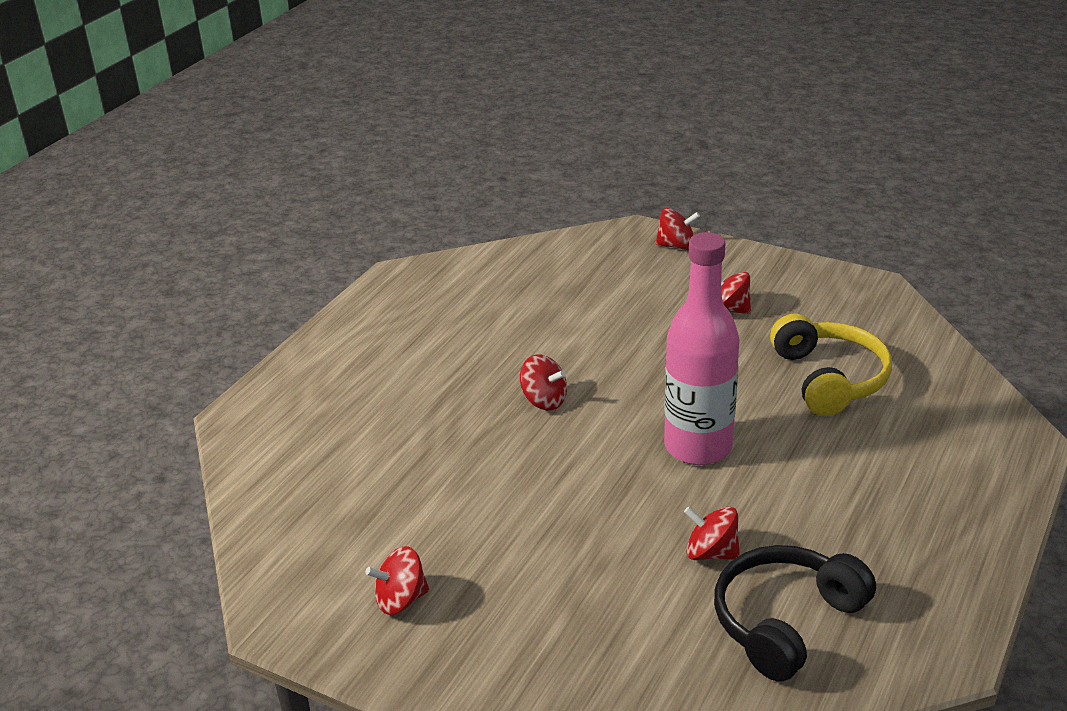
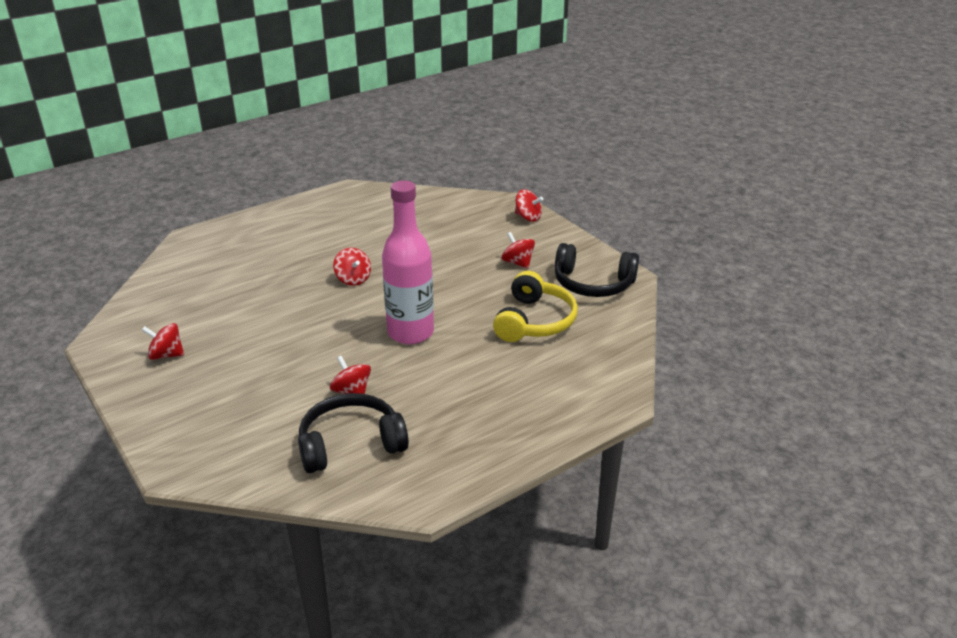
camera: 25 degrees right, 0 degrees up
(844, 308) = (593, 283): none -> black headphones

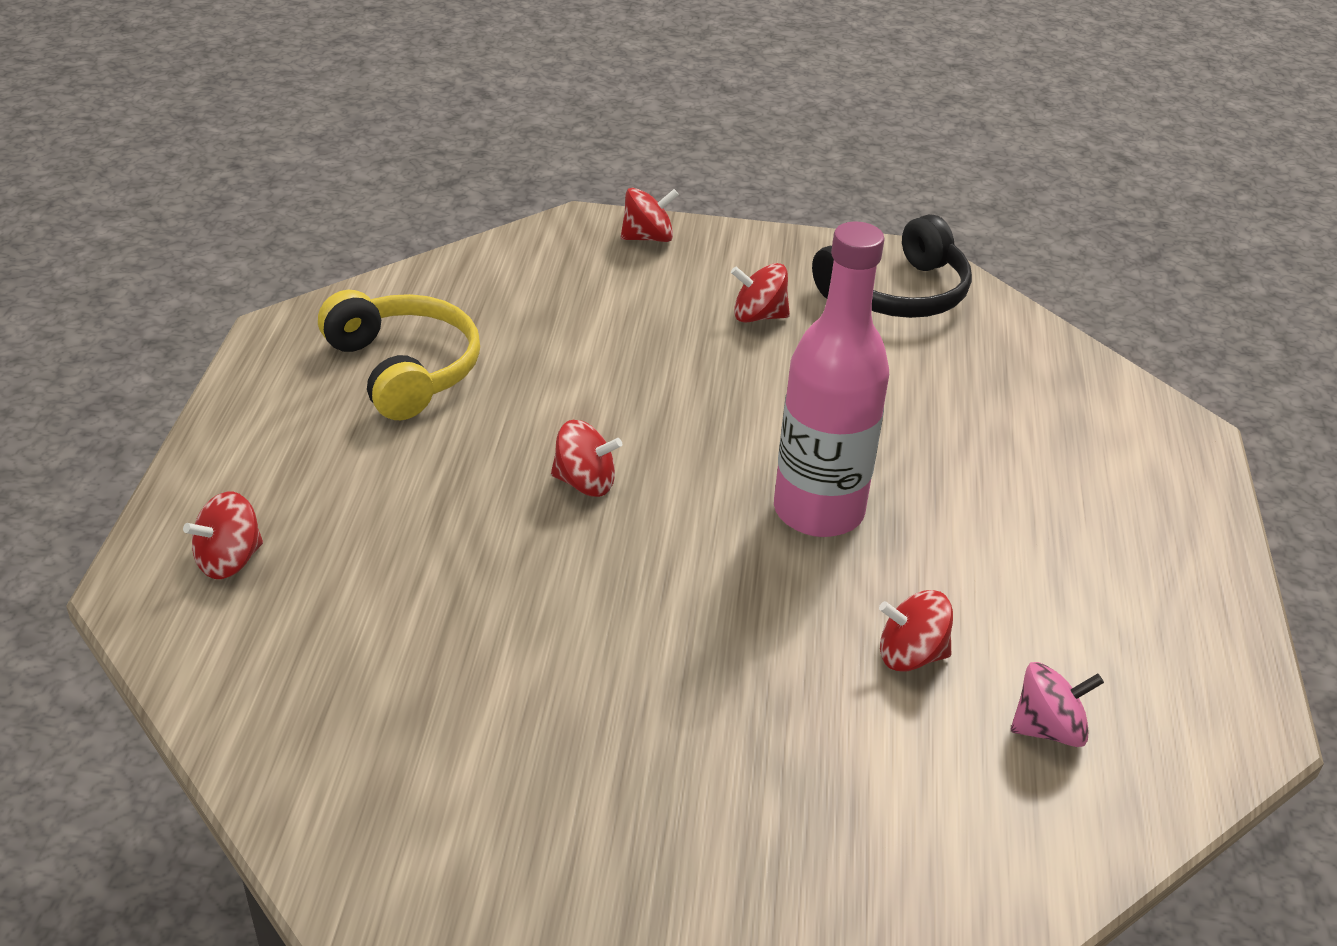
camera: 50 degrees left, 5 degrees up
(166, 355) = (535, 823): red spinning top -> red spinning top (229, 560)
(351, 444) = (1048, 729): black headphones -> pink spinning top
(534, 321) = (927, 390): yellow headphones -> yellow headphones (403, 369)

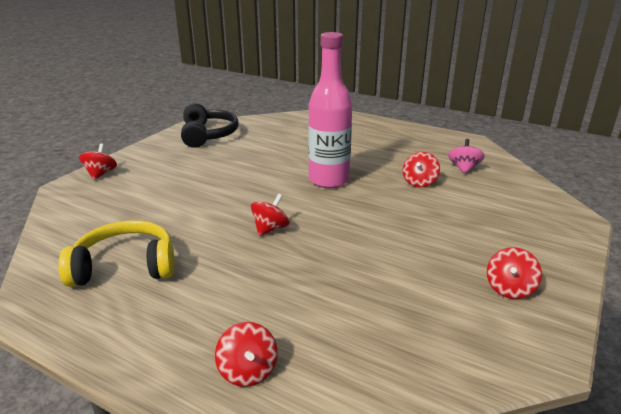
camera: 65 degrees left, 10 degrees down
(758, 316) = (191, 163): red spinning top -> red spinning top (509, 288)

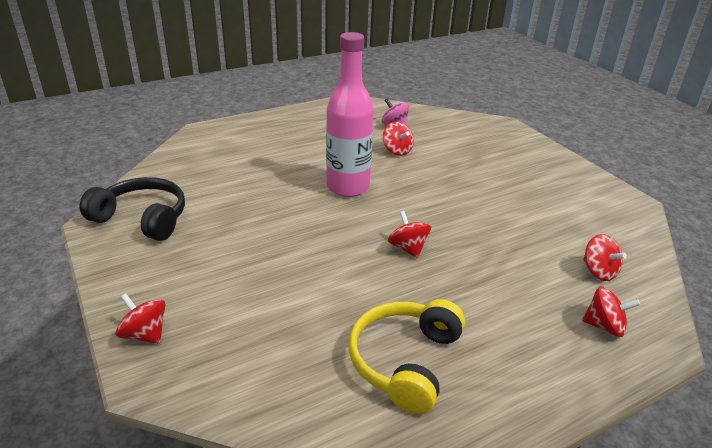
camera: 60 degrees left, 5 degrees up
(509, 288) = (564, 183): red spinning top -> red spinning top (598, 271)

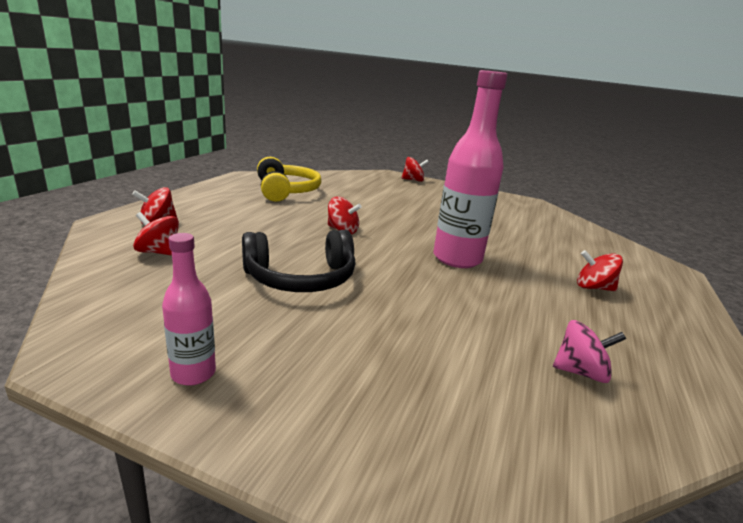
camera: 140 degrees right, 10 degrees down
(142, 218) = (520, 208): black headphones -> black headphones (301, 278)
(397, 151) = (492, 319): red spinning top -> red spinning top (593, 287)
(575, 178) = (193, 373): none -> pink bottle

